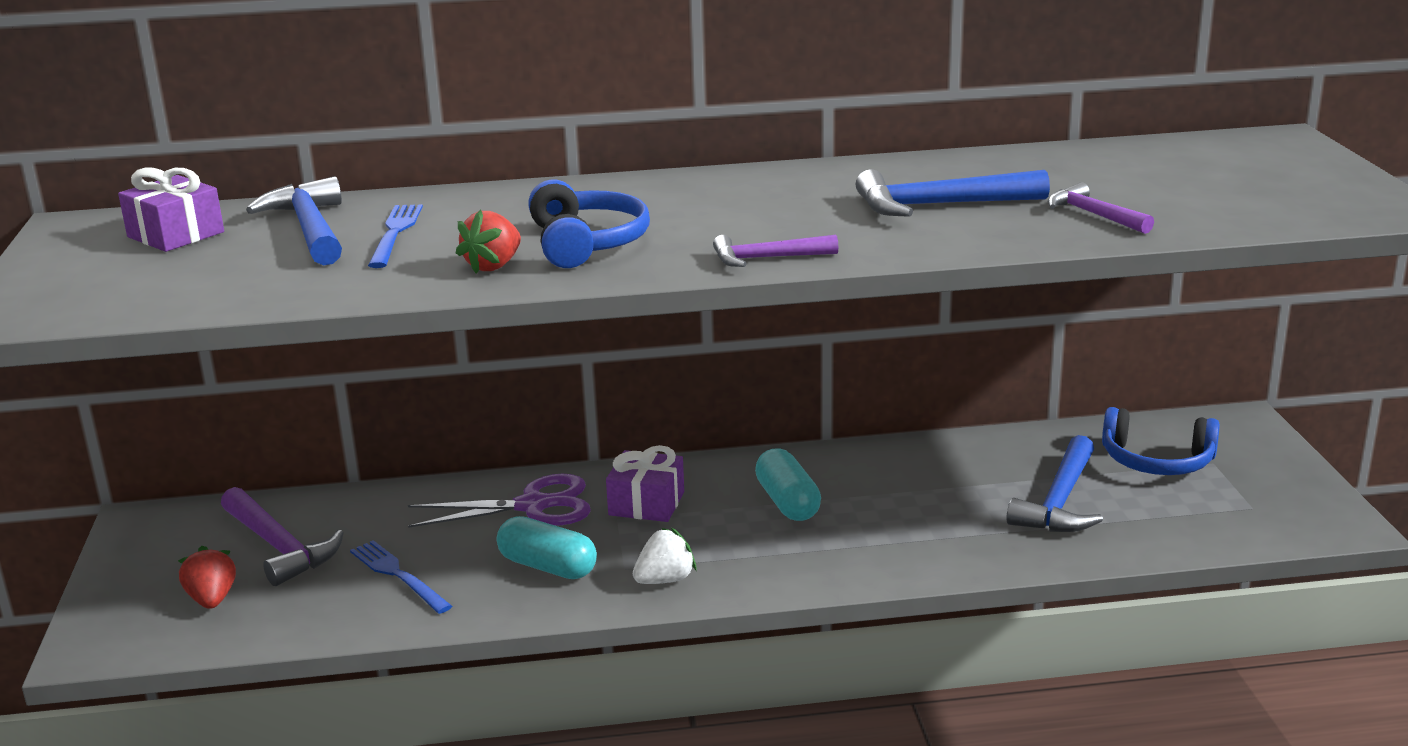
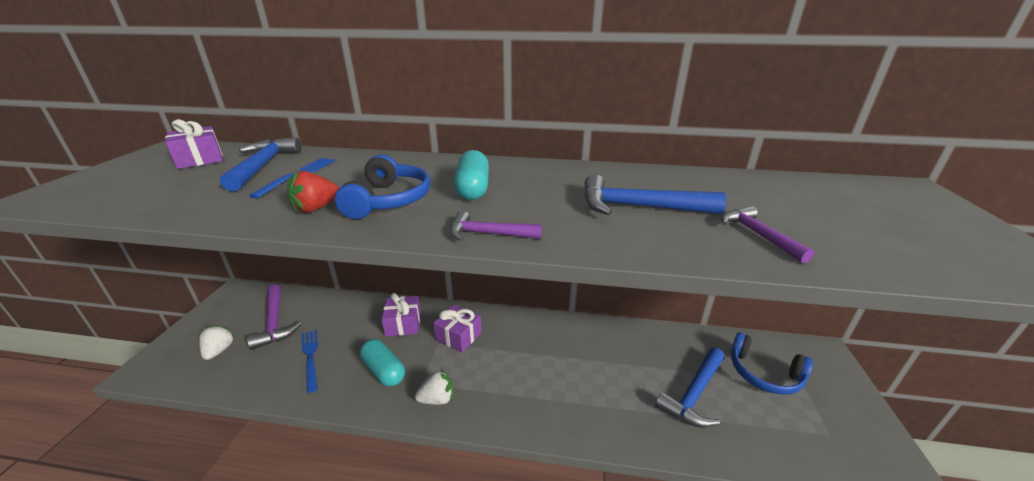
camera: 15 degrees right, 5 degrees up
(212, 599) = (219, 351): red strawberry -> white strawberry
(532, 506) = (403, 324): purple scissors -> purple gift
(787, 502) = (532, 354): turquoise capsule -> turquoise capsule (473, 188)

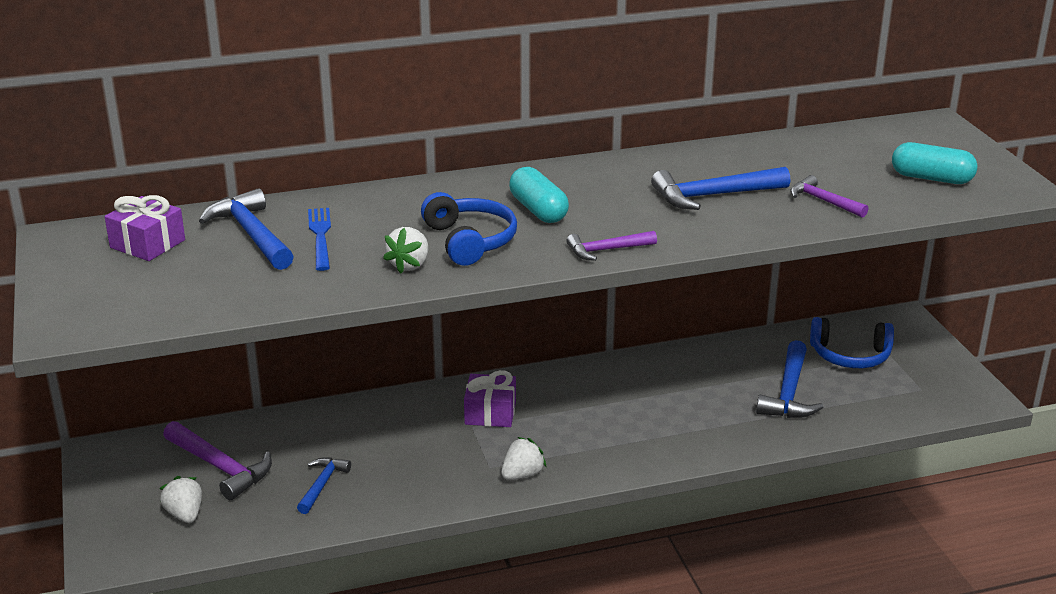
camera: 25 degrees left, 0 degrees up
(310, 357) = (322, 484): blue fork -> blue hammer
(316, 208) = (409, 265): red strawberry -> white strawberry
(384, 370) = (432, 470): turquoise capsule -> turquoise capsule (931, 178)
(403, 324) = (404, 420): purple gift -> none

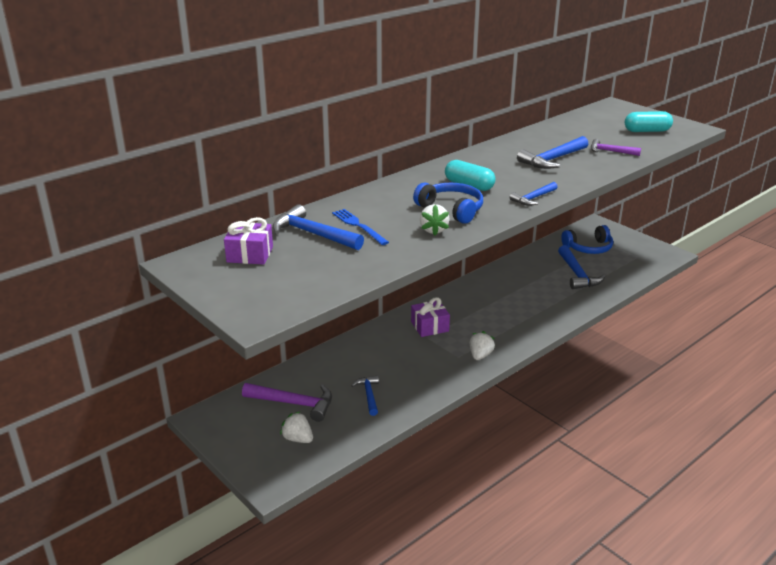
camera: 25 degrees left, 0 degrees up
(606, 250) = (533, 198): purple hammer -> blue hammer

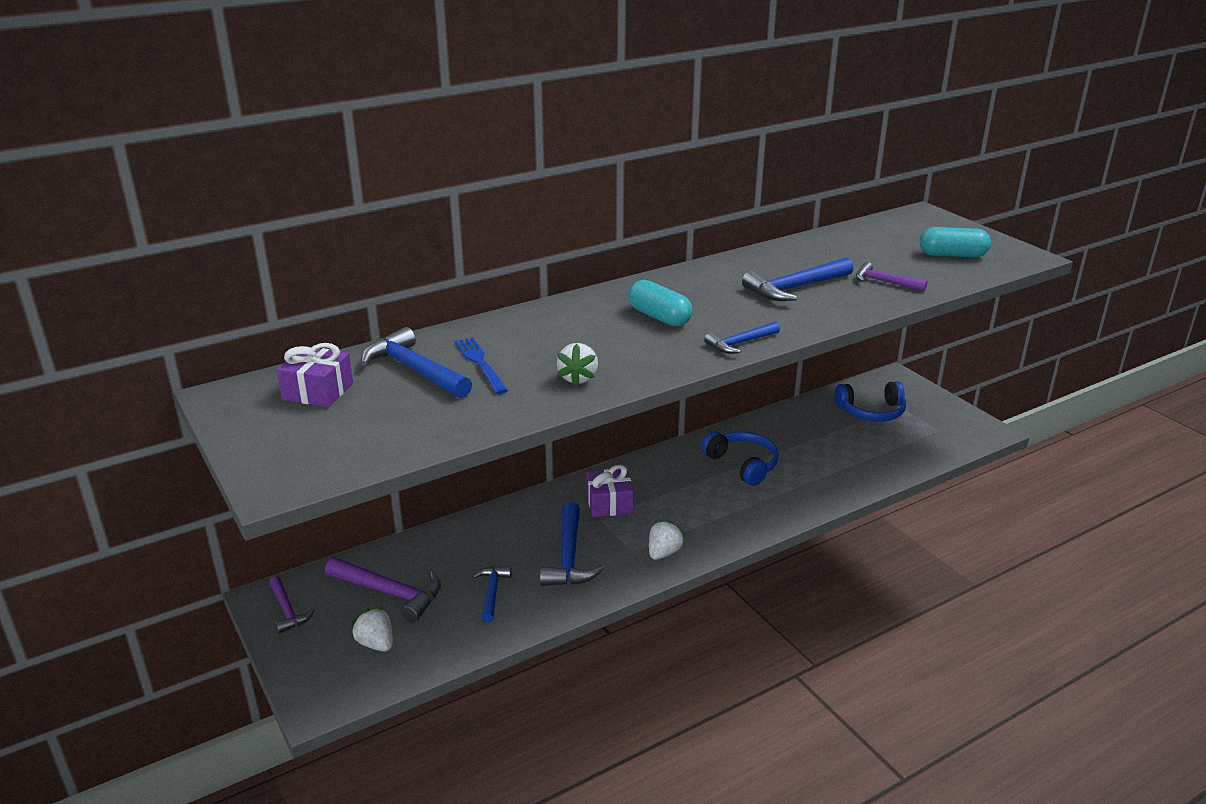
camera: 10 degrees right, 0 degrees up
(222, 424) = (287, 611): none -> purple hammer
(451, 209) = (618, 350): blue headphones -> blue headphones (742, 464)
(577, 274) = (842, 449): blue hammer -> blue hammer (569, 557)

